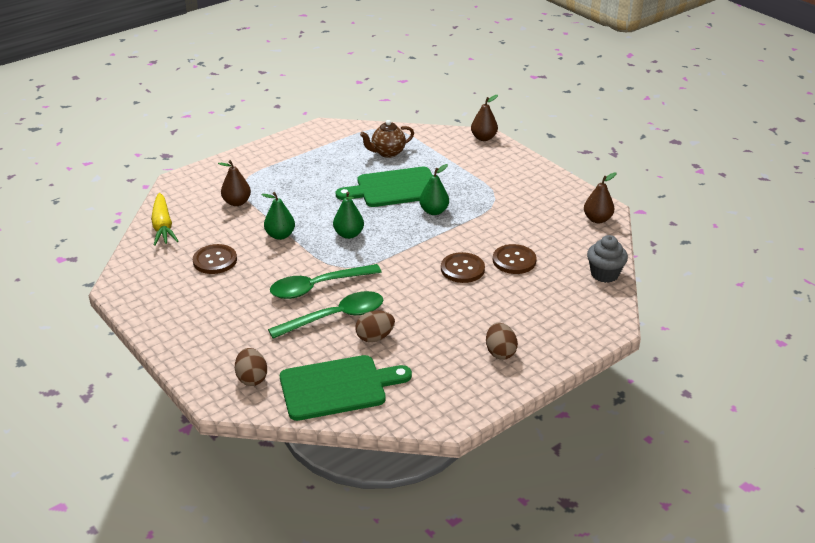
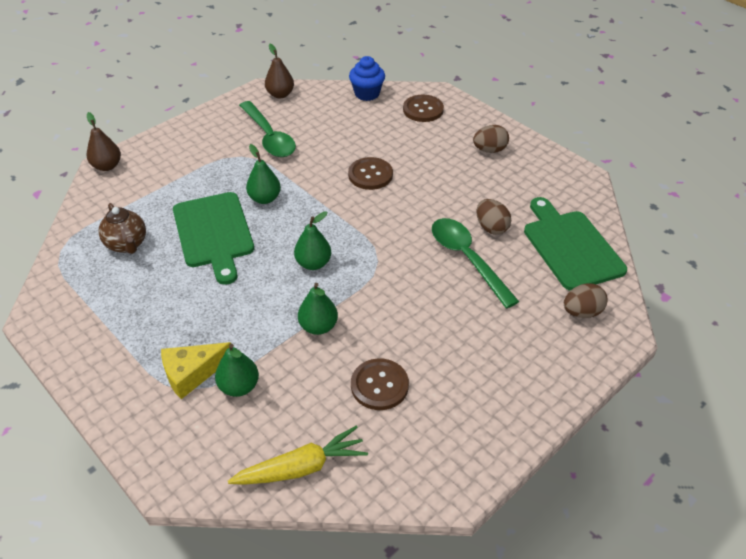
camera: 95 degrees left, 10 degrees up
(237, 202) = (239, 386): brown pear -> green pear
(254, 184) = (192, 373): none -> yellow cheese
(318, 287) = (418, 278): green spoon -> green spoon (269, 137)
(514, 260) = (352, 143): brown button -> brown button (423, 110)
(604, 274) = (367, 94): grey cupcake -> blue cupcake

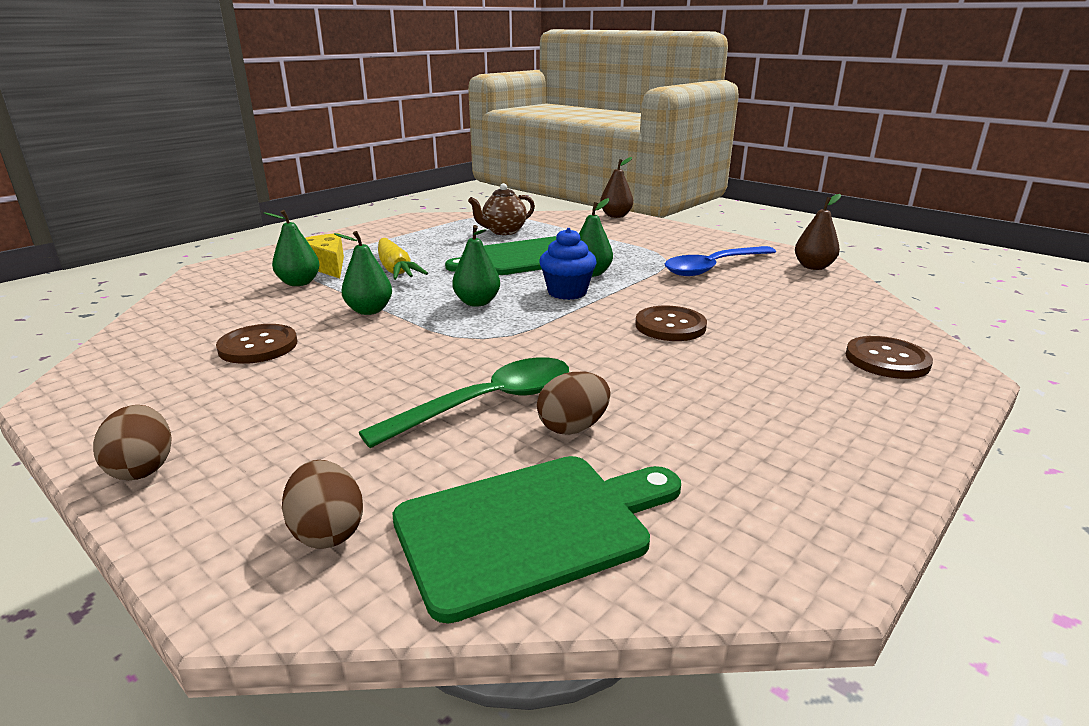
camera: 85 degrees right, 20 degrees down
(269, 137) = (714, 267): green spoon -> blue spoon
(301, 467) = (174, 314): yellow carrot -> yellow carrot (395, 269)
(367, 94) = (881, 316): blue cupcake -> blue cupcake (567, 292)
(489, 150) = (817, 428): brown egg -> brown egg (143, 468)

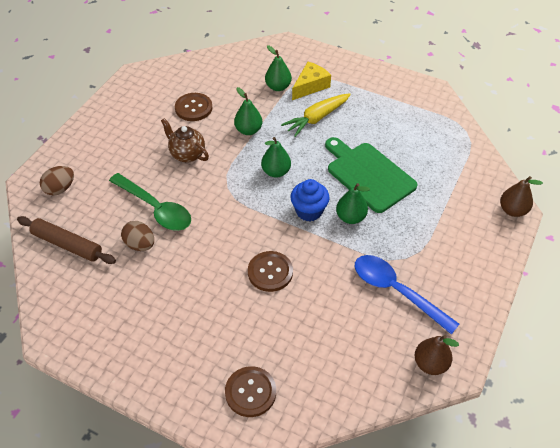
camera: 75 degrees right, 25 degrees up
(143, 468) = (90, 124): brown egg -> none
(503, 231) = (424, 148): brown teapot -> brown teapot (187, 154)
(531, 528) = (67, 245): green cutting board -> brown rolling pin

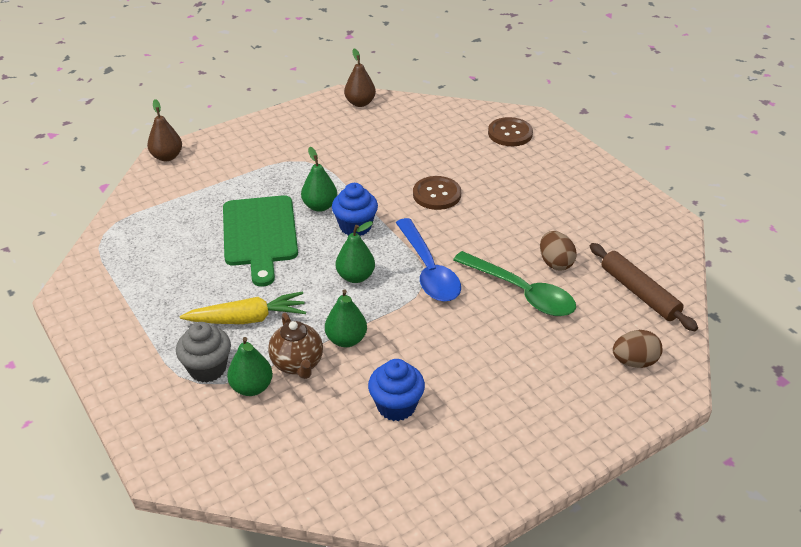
camera: 150 degrees left, 10 degrees down
(155, 208) = (521, 292): green spoon -> green spoon turned 150 degrees clockwise
(187, 154) = (447, 340): brown teapot -> brown teapot (297, 364)
(193, 108) = (396, 406): brown button -> blue cupcake
(310, 86) = (207, 368): yellow cheese -> grey cupcake
(396, 291) = (338, 145): blue spoon -> blue spoon (428, 270)

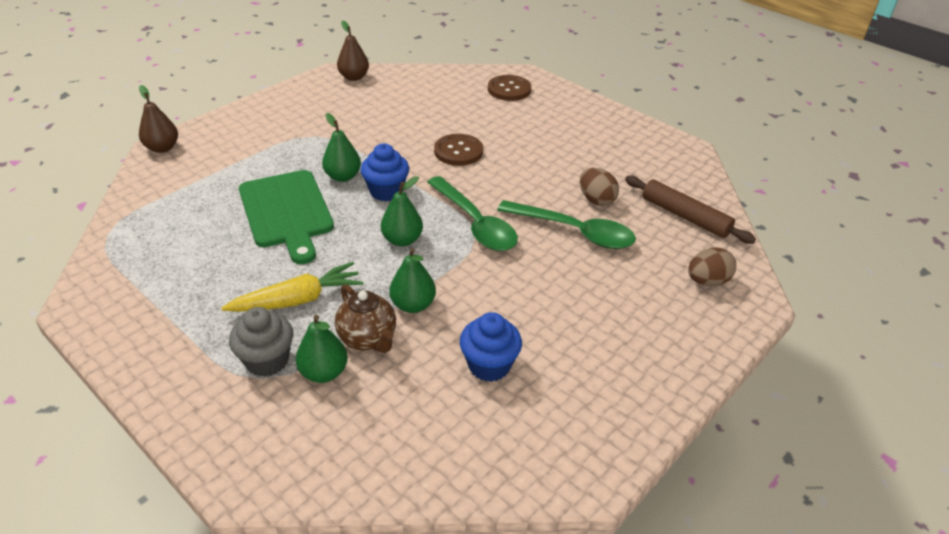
camera: 15 degrees left, 0 degrees up
(428, 270) = (475, 223): blue spoon -> green spoon

